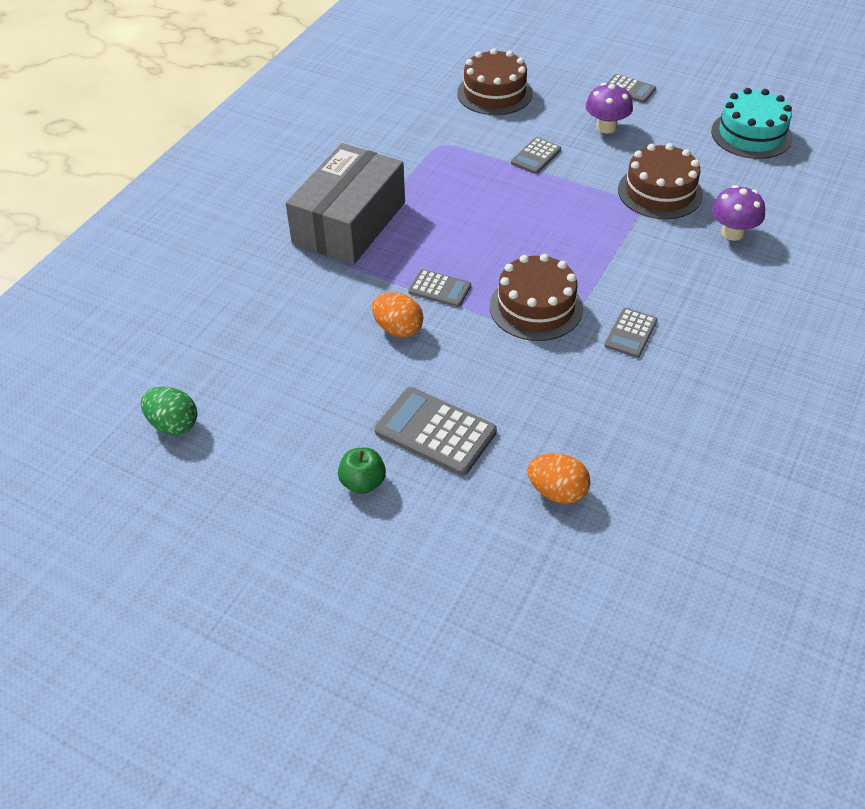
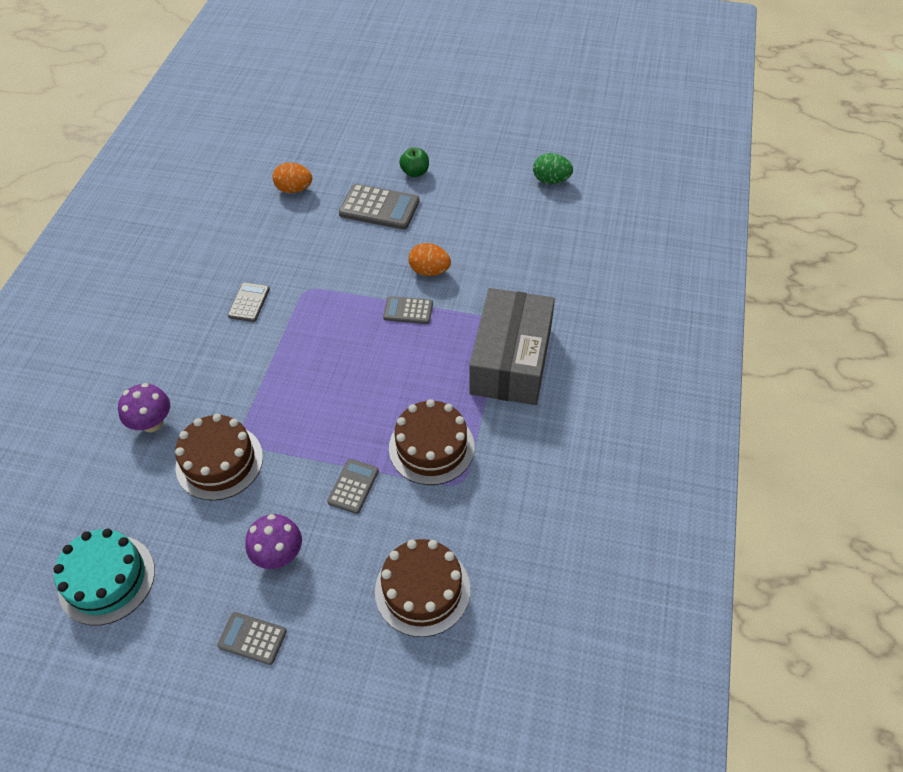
camera: 165 degrees right, 5 degrees up
(536, 307) = (326, 310): brown cake -> brown cake (431, 447)

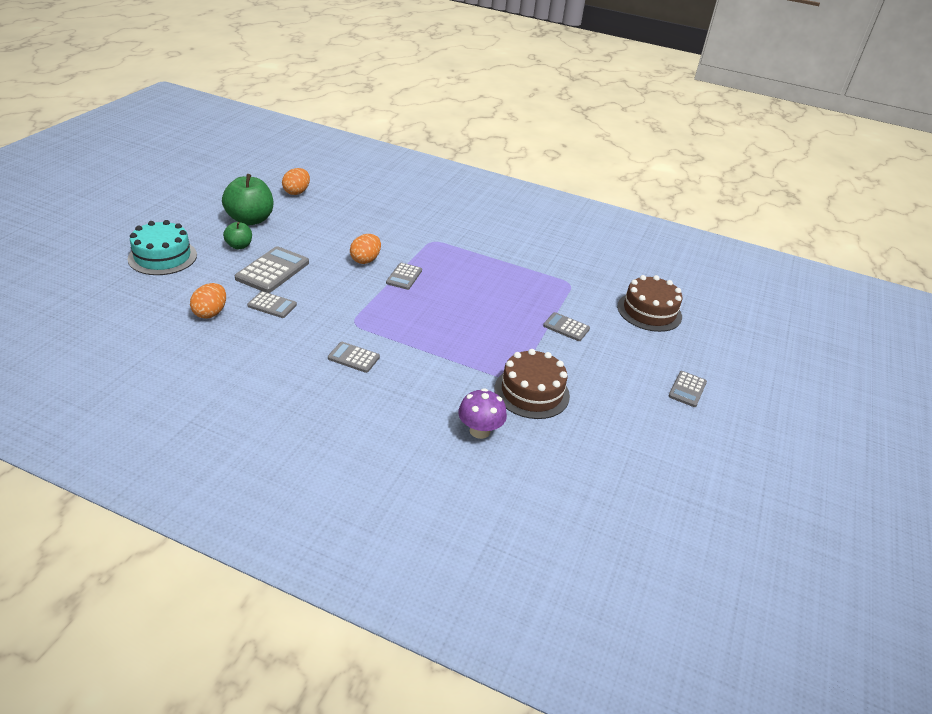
camera: 85 degrees left, 15 degrees down
(107, 579) = (640, 467): turquoise cake -> turquoise cake (162, 257)
(278, 554) = (620, 369): purple mushroom -> none
(319, 224) = (272, 305): none -> grey calculator
(431, 447) = (538, 289): brown cake -> none
(470, 164) = (250, 220): none -> green apple
(511, 360) = (471, 244): grey box -> none
(551, 180) = (296, 192): green egg -> orange egg

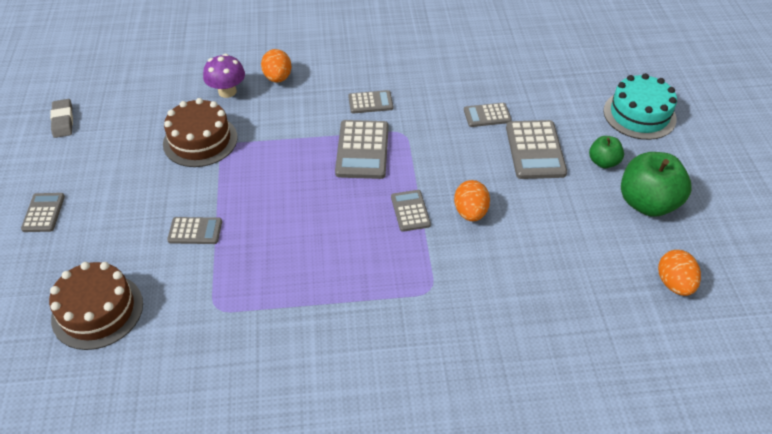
camera: 155 degrees right, 10 degrees up
(210, 313) = (521, 86): orange egg -> orange egg (278, 78)
(399, 325) = (362, 150): none -> grey calculator
(665, 475) = (63, 121): none -> grey eraser

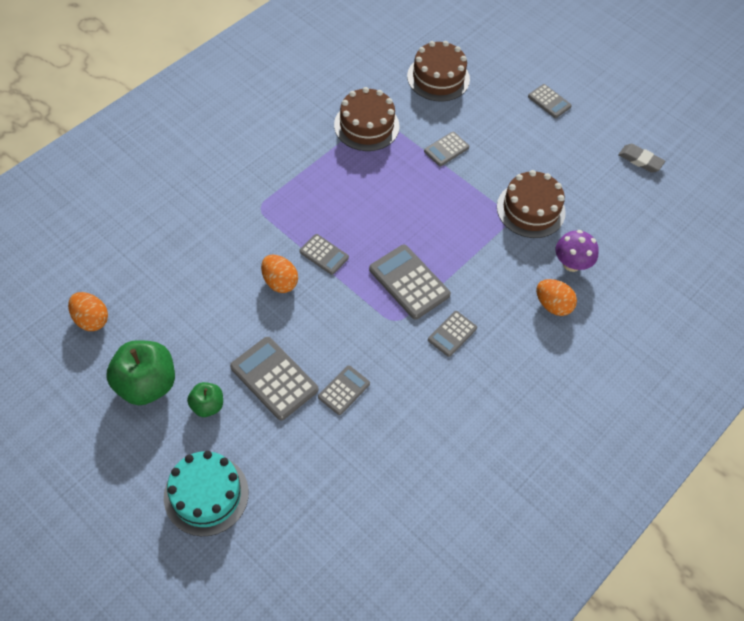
camera: 135 degrees right, 10 degrees up
(235, 307) = (366, 125): none -> brown cake

